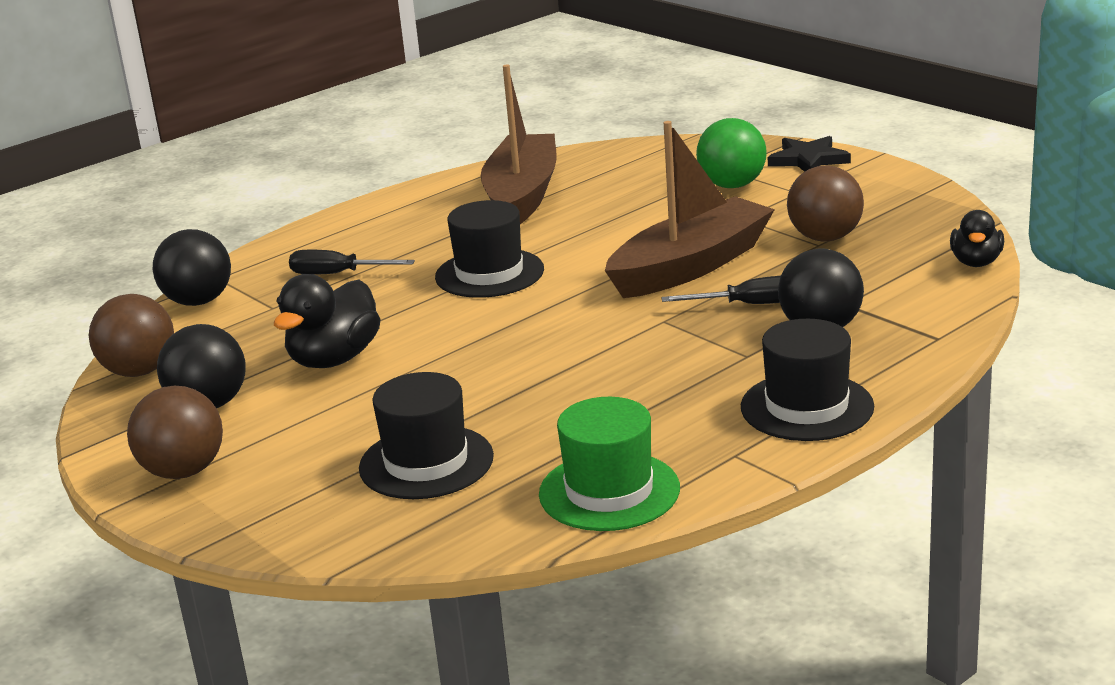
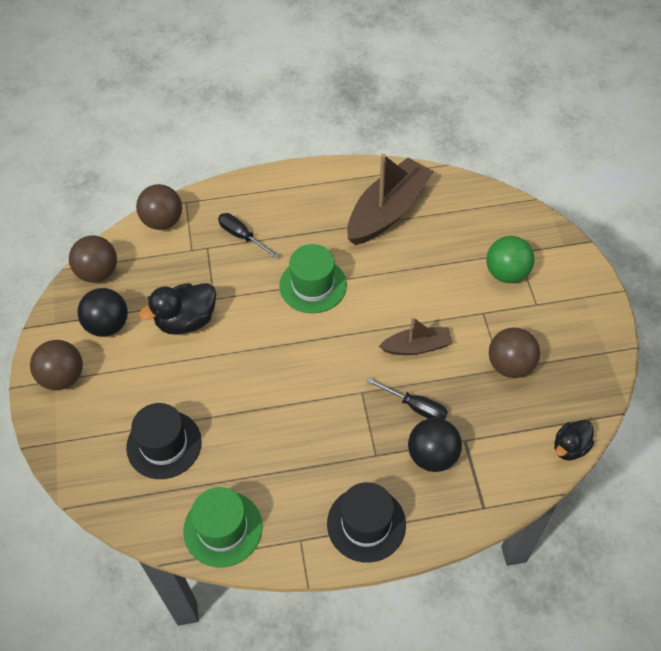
camera: 30 degrees right, 30 degrees up
(198, 301) = (163, 221): black ball -> brown ball
(489, 273) = (313, 285): black hat -> green hat
(690, 266) = (417, 346): brown boat -> brown boat, size x0.55
(808, 159) = (572, 271): black star -> none

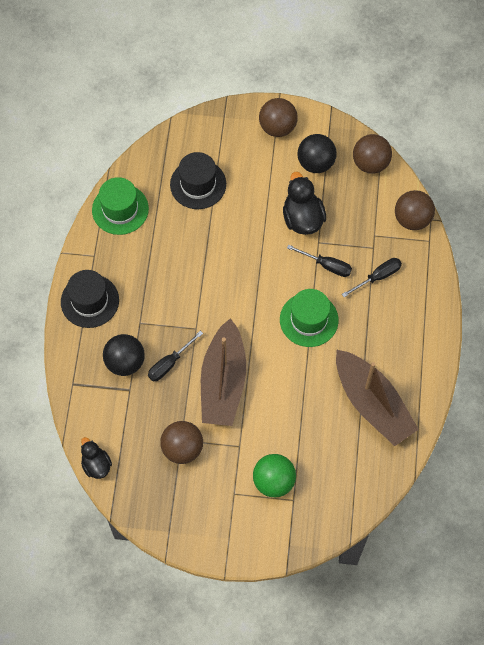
camera: 105 degrees right, 10 degrees up
(241, 284) = (326, 265): none -> black screwdriver
(417, 346) = (223, 382): brown boat -> brown boat, size x1.83

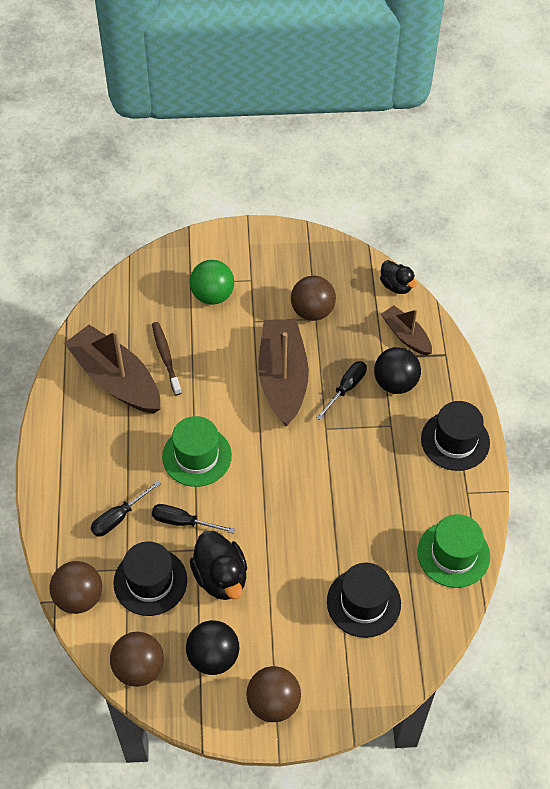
camera: 170 degrees right, 10 degrees down
(102, 408) = (406, 336): none -> brown boat
(325, 419) = (166, 358): none -> brown toothbrush
(357, 223) = (150, 581): none -> black hat

